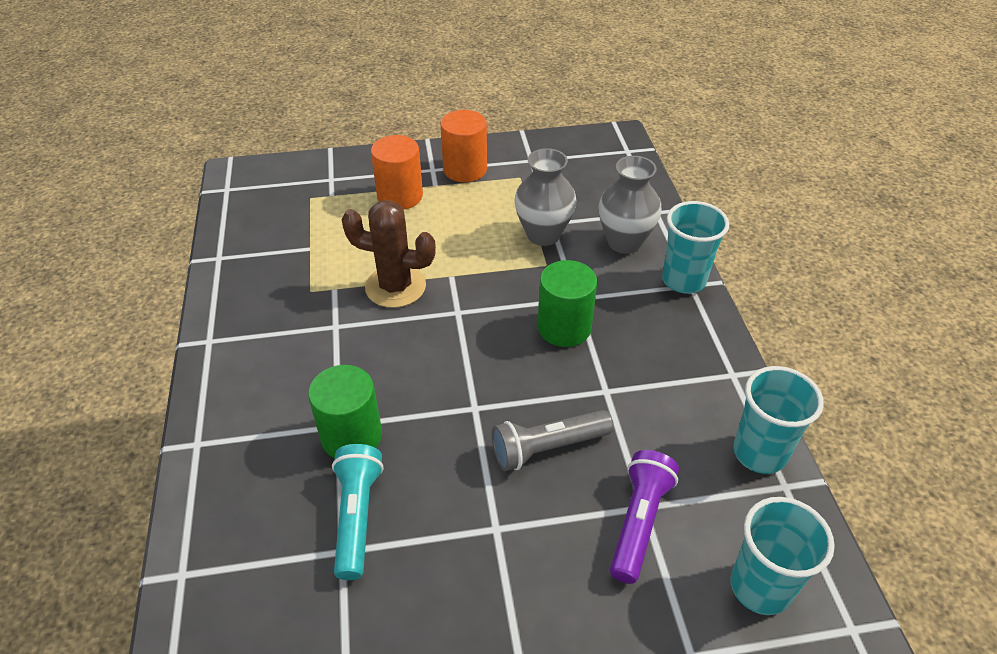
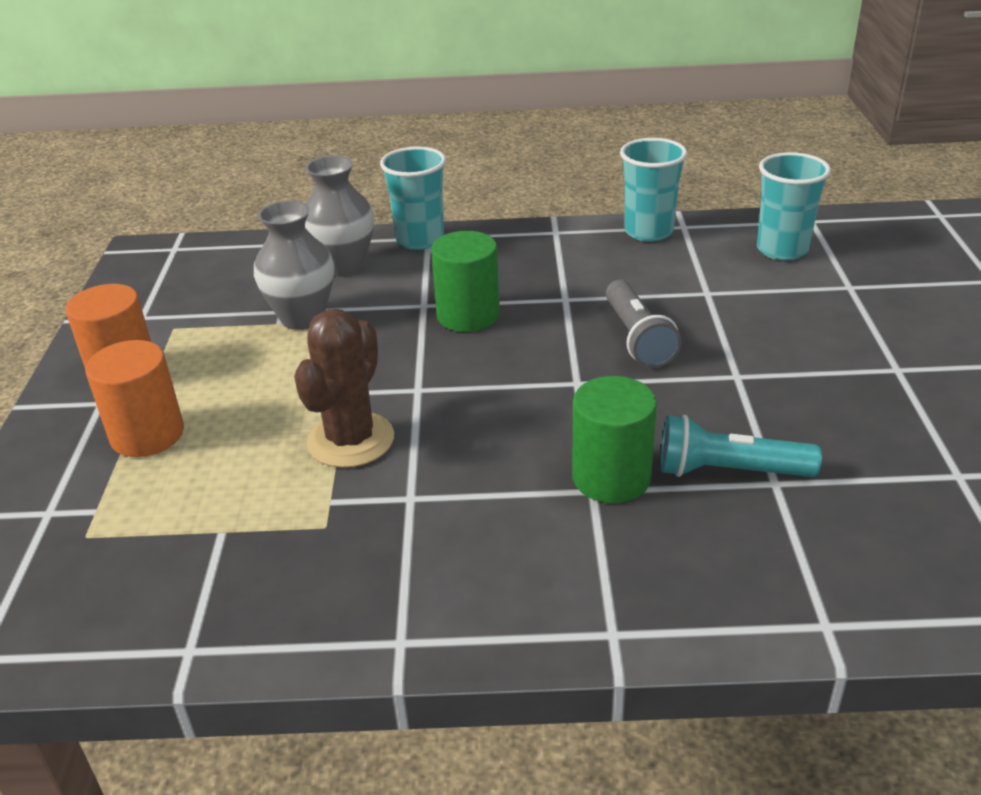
camera: 80 degrees left, 10 degrees down
(639, 522) = (724, 296): purple flashlight -> none

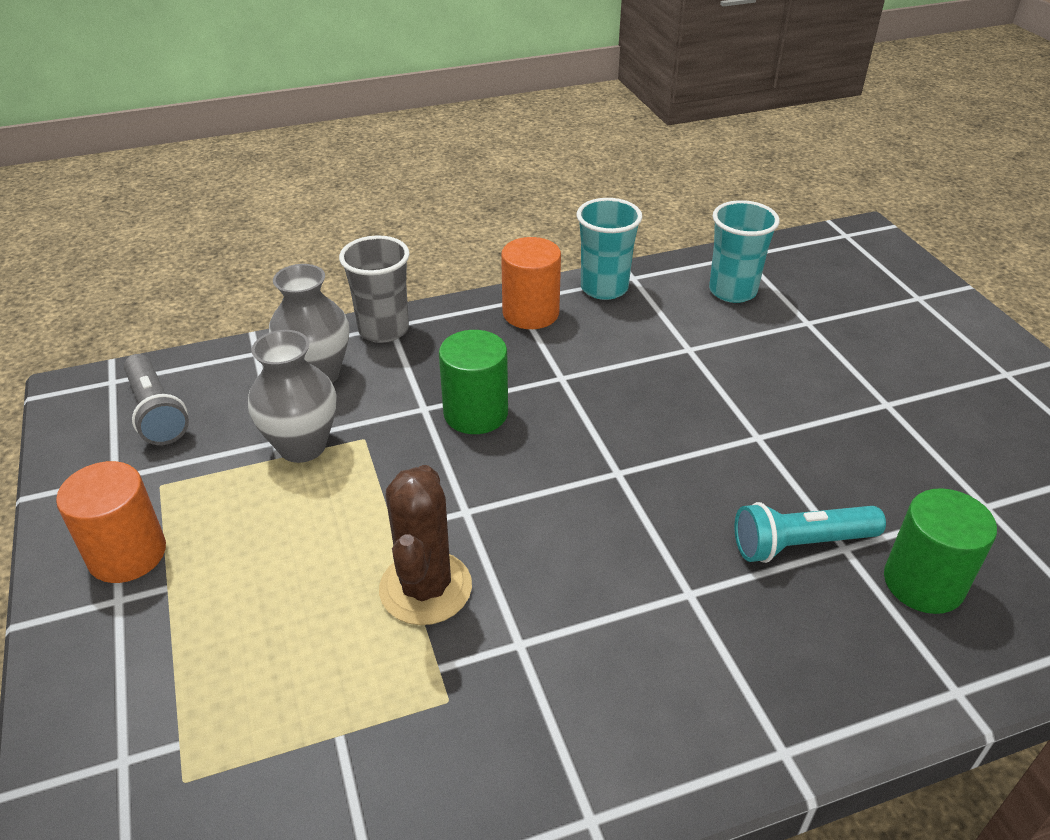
camera: 20 degrees left, 5 degrees up
(147, 435) = (195, 630): orange cylinder -> orange cylinder (530, 313)
(420, 240) = (383, 330): turquoise cup -> grey cup
(611, 477) = (700, 575): green cylinder -> green cylinder (923, 583)
(637, 338) = (650, 411): grey flashlight -> grey flashlight (156, 412)

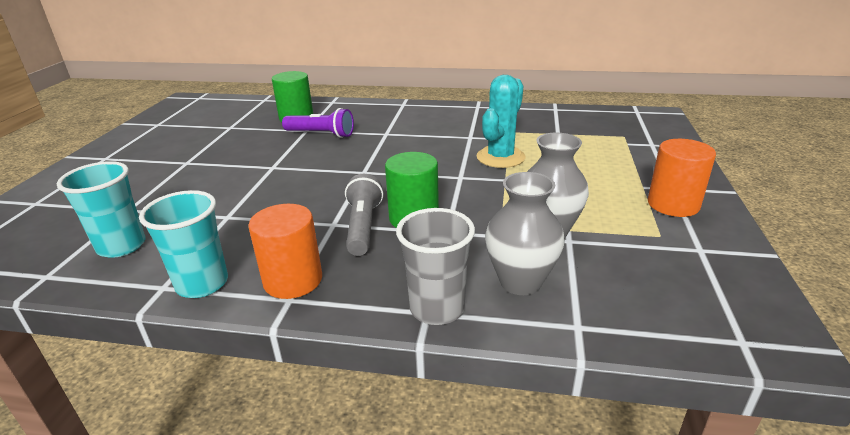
camera: 150 degrees left, 10 degrees down
(156, 412) = (678, 291): grey flashlight -> grey flashlight (363, 226)
(425, 588) = (500, 157): brown cactus -> turquoise cactus
(800, 544) = (321, 134): turquoise flashlight -> purple flashlight

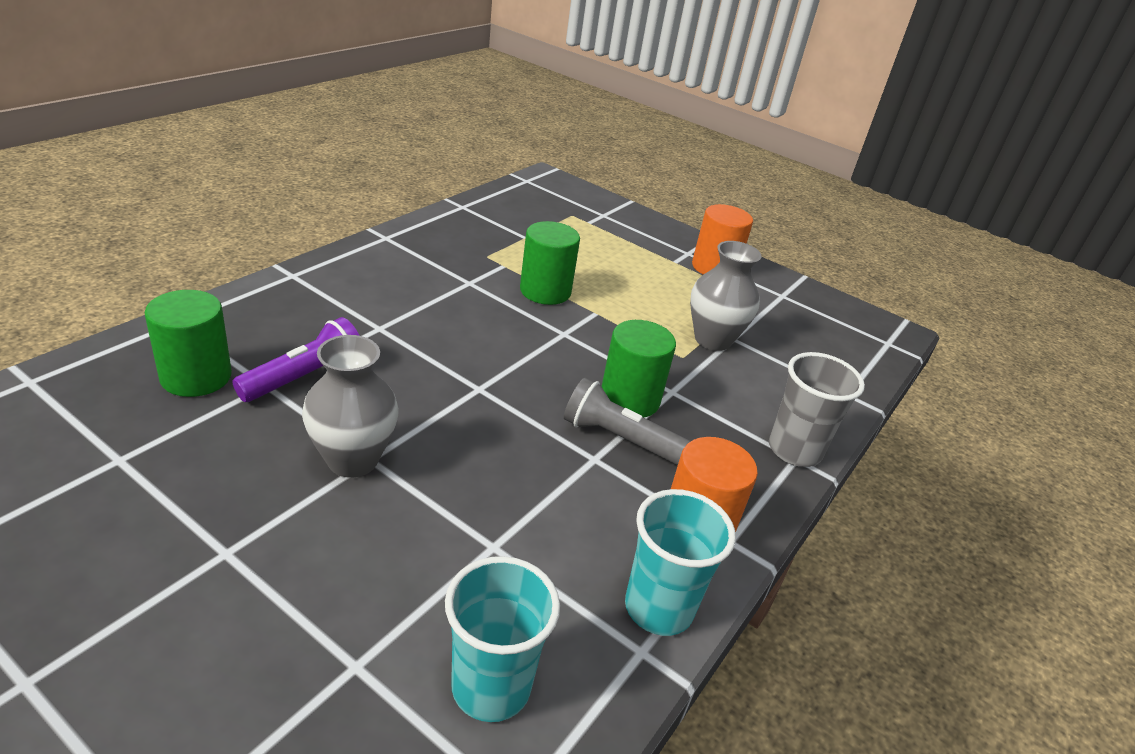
camera: 70 degrees left, 5 degrees up
(500, 157) = (545, 291): turquoise cactus -> green cylinder
(520, 282) = (779, 390): grey vase -> grey vase (352, 460)

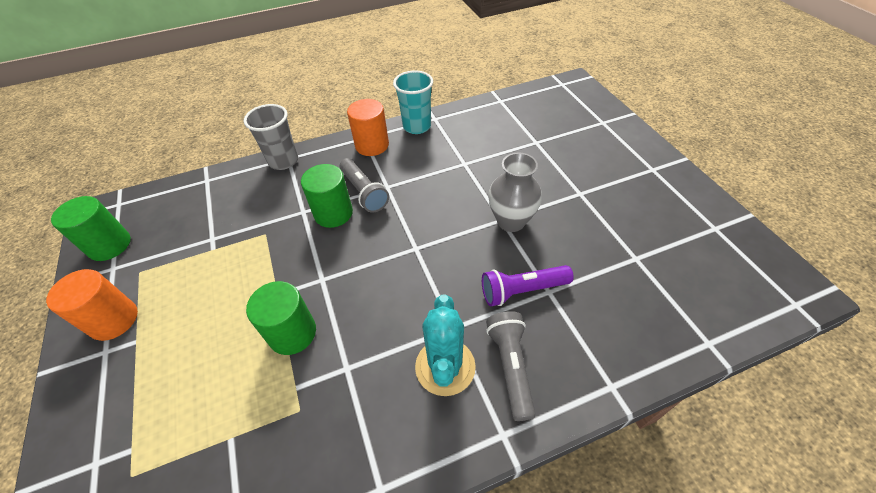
camera: 140 degrees left, 15 degrees up
(196, 377) = (595, 313): green cylinder -> green cylinder (110, 245)
(299, 313) = (510, 366): none -> grey flashlight
(371, 300) = (445, 367): none -> turquoise cactus
(491, 687) = (493, 124): turquoise cup -> none
(712, 340) = (227, 241): grey vase -> none

